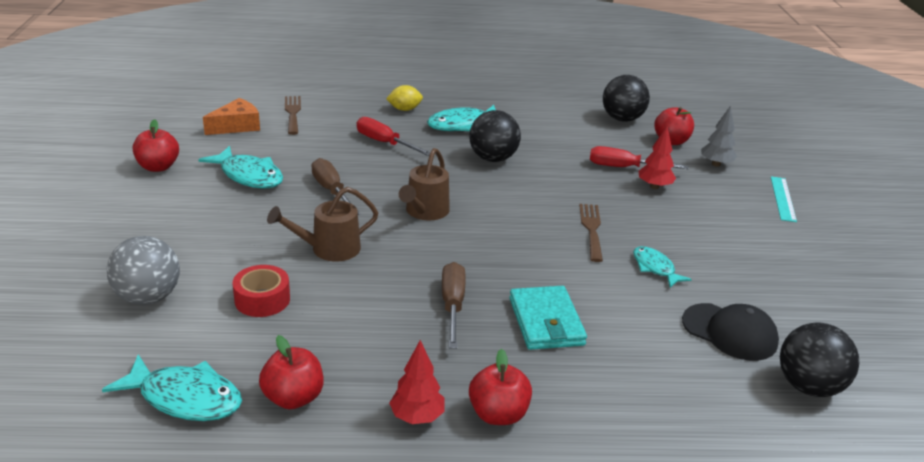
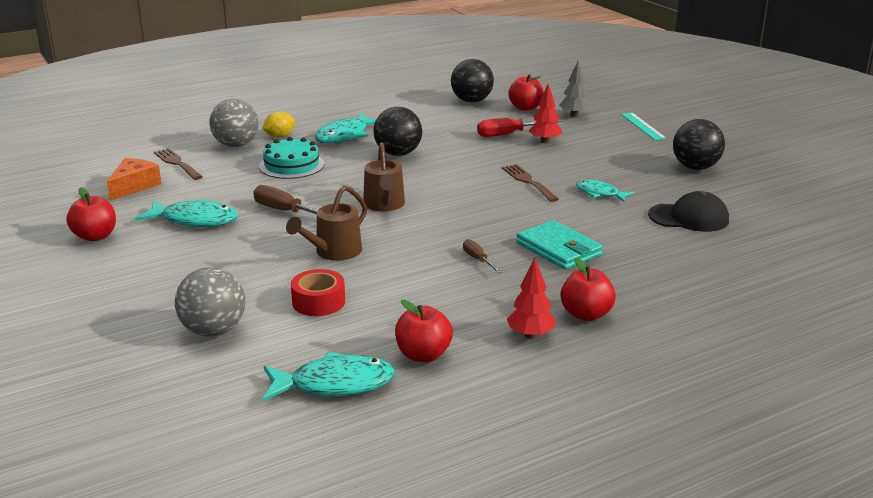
camera: 25 degrees left, 5 degrees down
(359, 108) = (236, 145): none -> grey ball
(385, 143) = (291, 165): red screwdriver -> turquoise cake
(452, 305) = (478, 260): brown screwdriver -> brown screwdriver, size x0.59
(808, 386) = (767, 233): black ball -> black ball (695, 167)

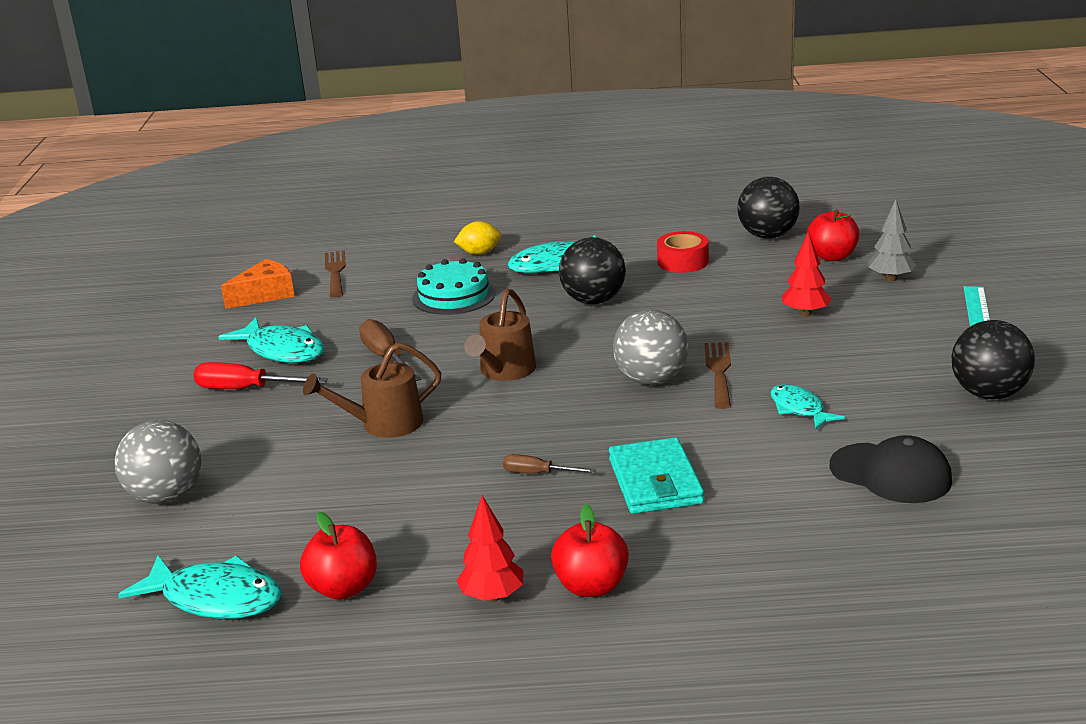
camera: 30 degrees right, 0 degrees up
(95, 236) = (169, 351): red apple -> none
(236, 145) = (420, 258): grey ball -> grey ball (651, 380)
(318, 302) = (303, 487): red tape -> red tape (683, 262)
(478, 260) = (538, 473): brown screwdriver -> brown screwdriver turned 75 degrees counterclockwise
(509, 134) = (767, 295): red screwdriver -> red screwdriver (246, 389)

